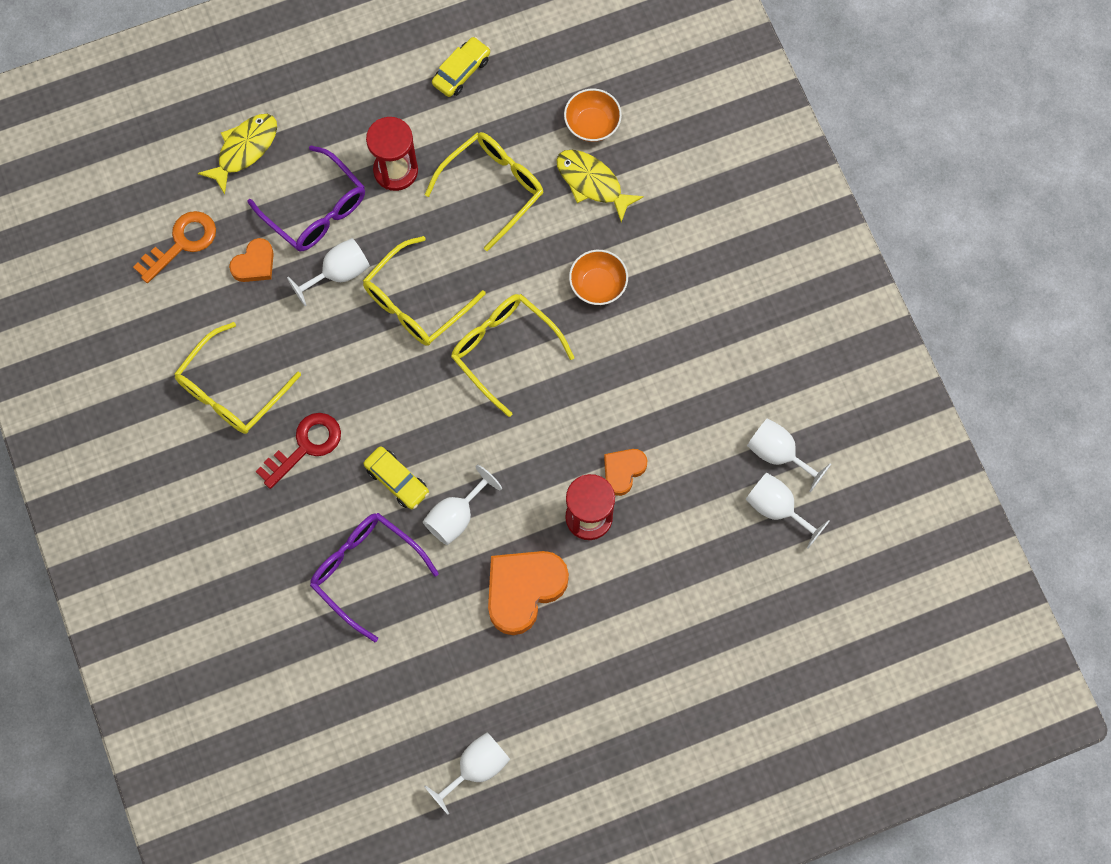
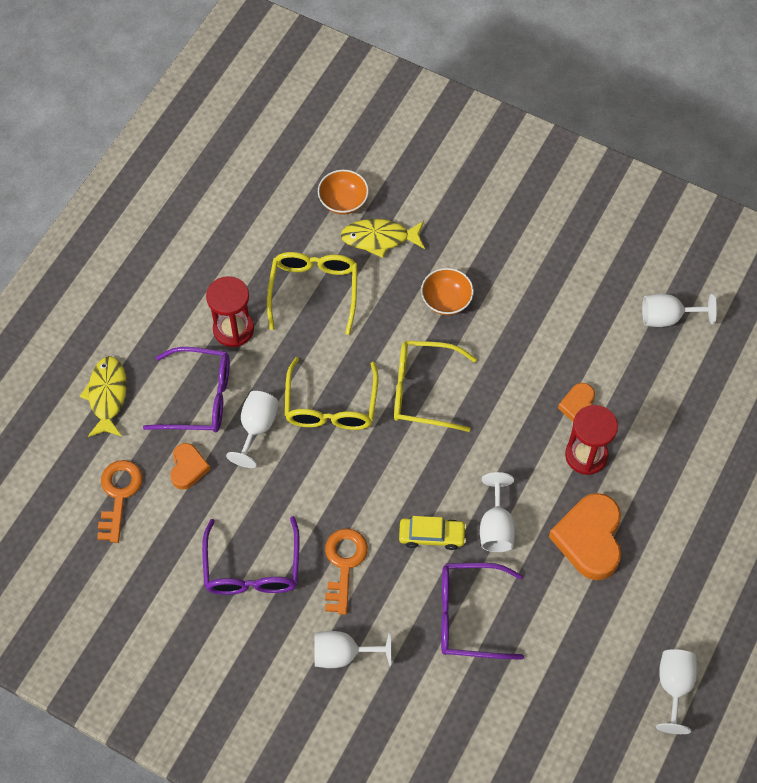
camera: 40 degrees left, 10 degrees down
(231, 390) = (252, 568): yellow glasses -> purple glasses
(305, 446) = (344, 564): red key -> orange key
(461, 71) = (219, 231): yellow car -> none
(777, 508) = (700, 352): white goblet -> white goblet (343, 654)

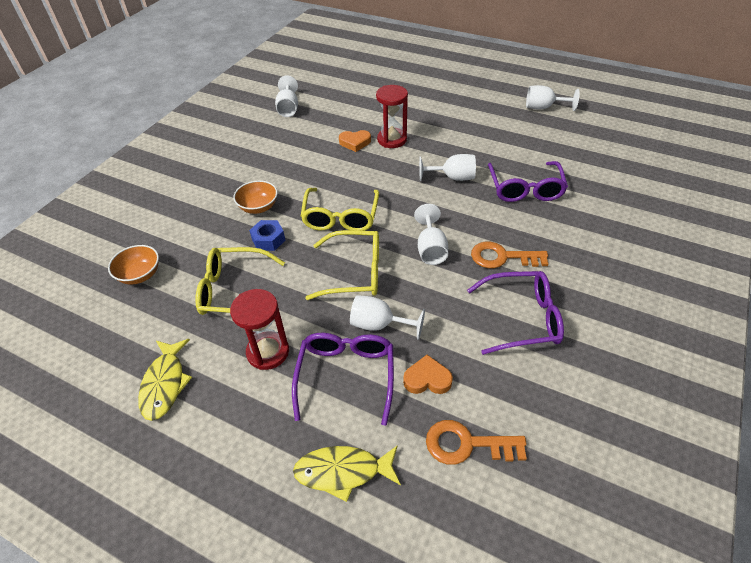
camera: 90 degrees left, 15 degrees down
(343, 654) = (580, 254): white goblet -> white goblet (430, 249)
(379, 238) = (188, 249): yellow fish -> yellow fish (165, 384)
(389, 316) = (268, 240): none -> blue nut
(432, 536) = (466, 209): yellow car -> none
(589, 539) = (453, 138): orange heart -> none

